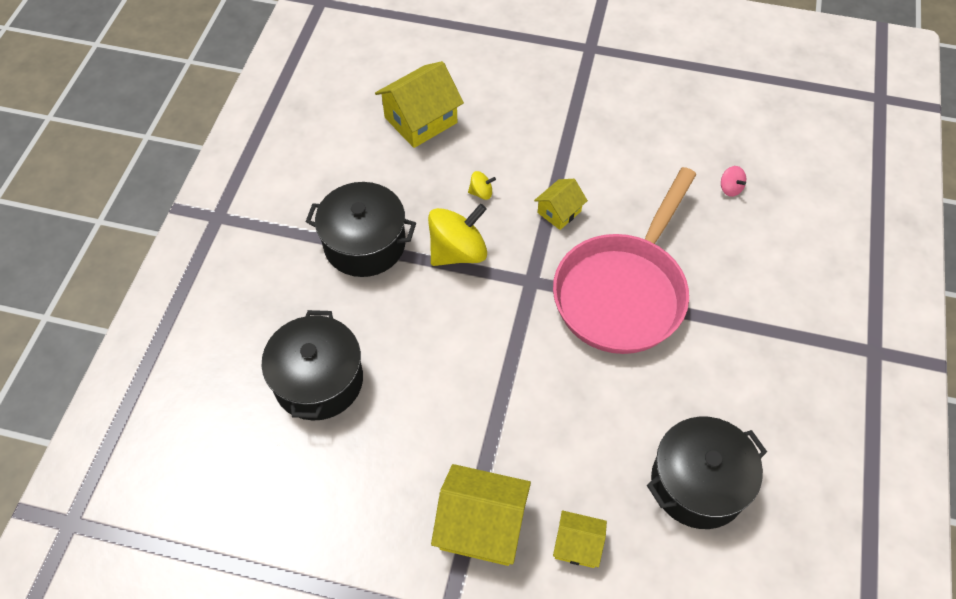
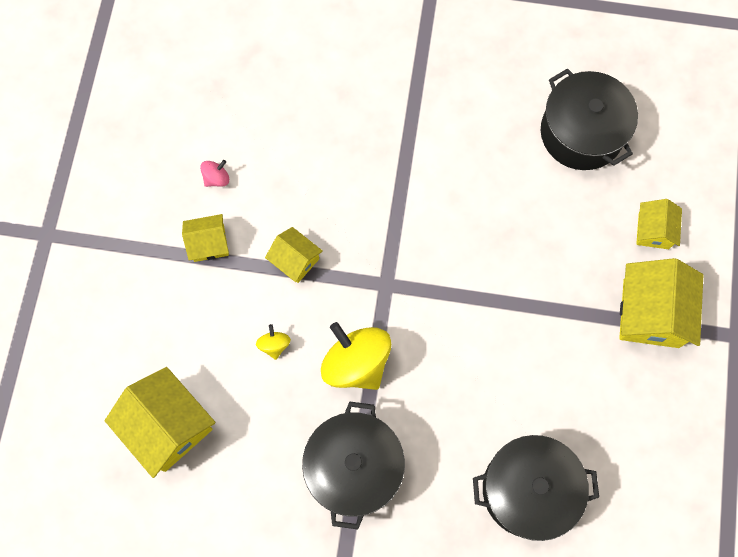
camera: 95 degrees left, 15 degrees up
(578, 151) = (209, 243): none -> yellow house
(623, 292) = (390, 195): pink pan -> none
(730, 188) = (253, 91): pink spinning top -> pink spinning top (216, 178)

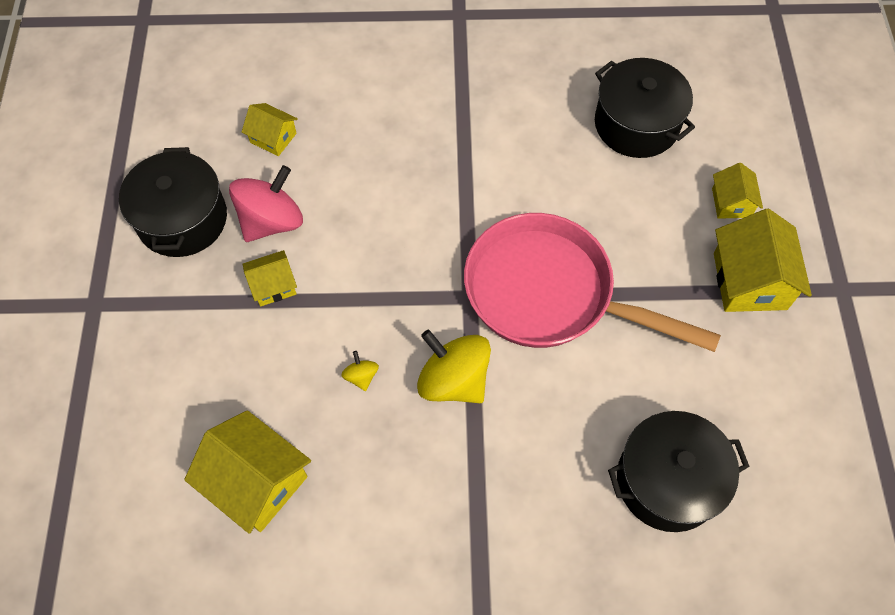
camera: 10 degrees left, 10 degrees down
(216, 178) = (271, 221): pink spinning top -> pink spinning top, size x2.24
(295, 260) = (369, 288): yellow house -> yellow house (273, 138)
(354, 467) = (472, 490): black pot -> black pot (182, 219)
(460, 294) = (549, 293): none -> pink pan

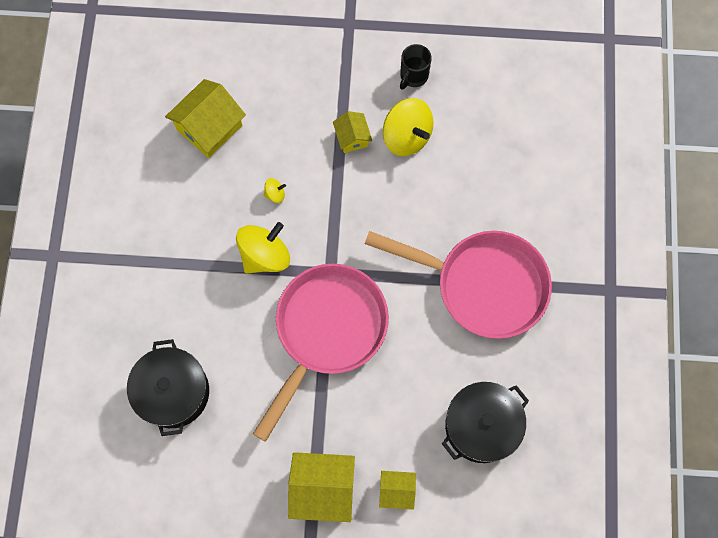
camera: 95 degrees right, 10 degrees up
(182, 219) = (413, 76): black pot -> black mug
(271, 221) = (406, 136): pink spinning top -> yellow spinning top
(273, 138) = (483, 138): yellow house -> none
(466, 130) = (483, 285): none -> pink pan

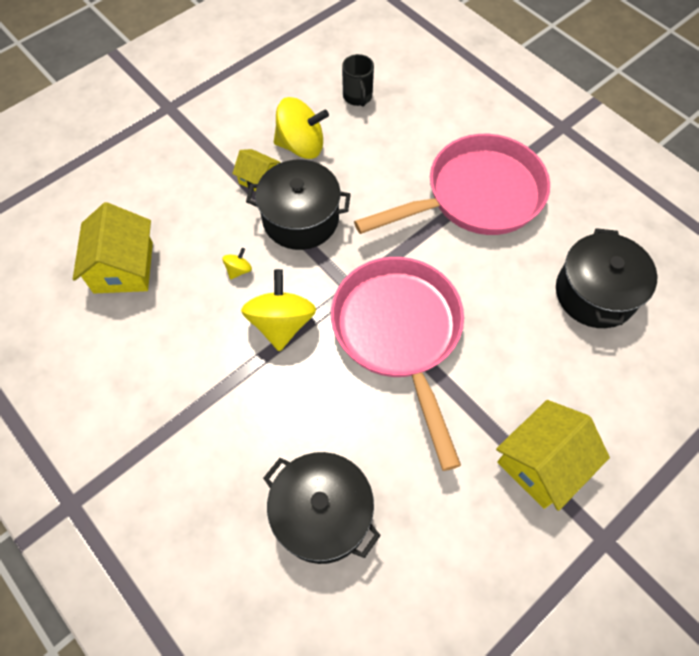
camera: 45 degrees left, 10 degrees down
(349, 193) = (300, 219): none -> black pot
(396, 491) = (597, 404): yellow house -> none
(413, 76) = (260, 104): black mug -> black mug (357, 97)

